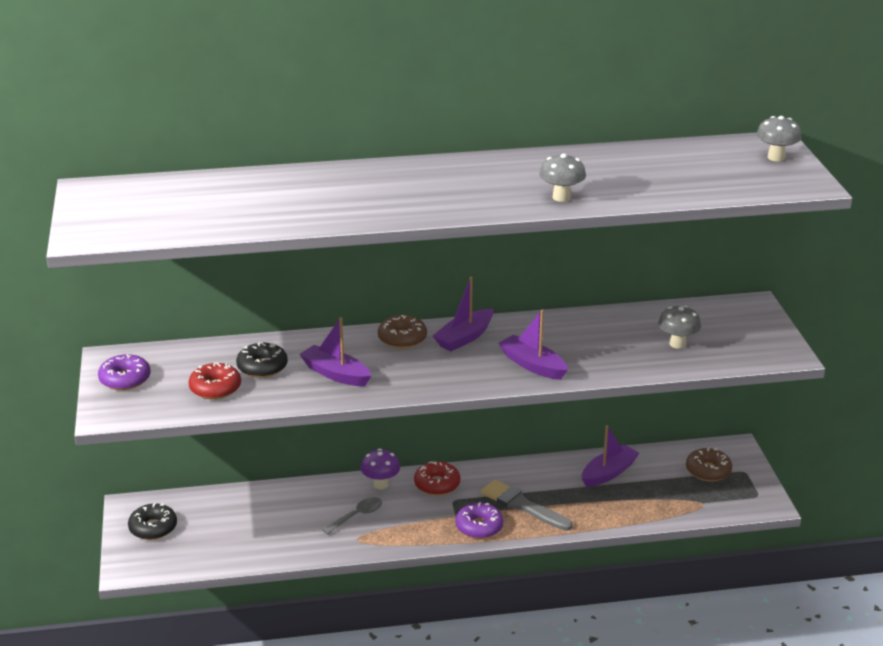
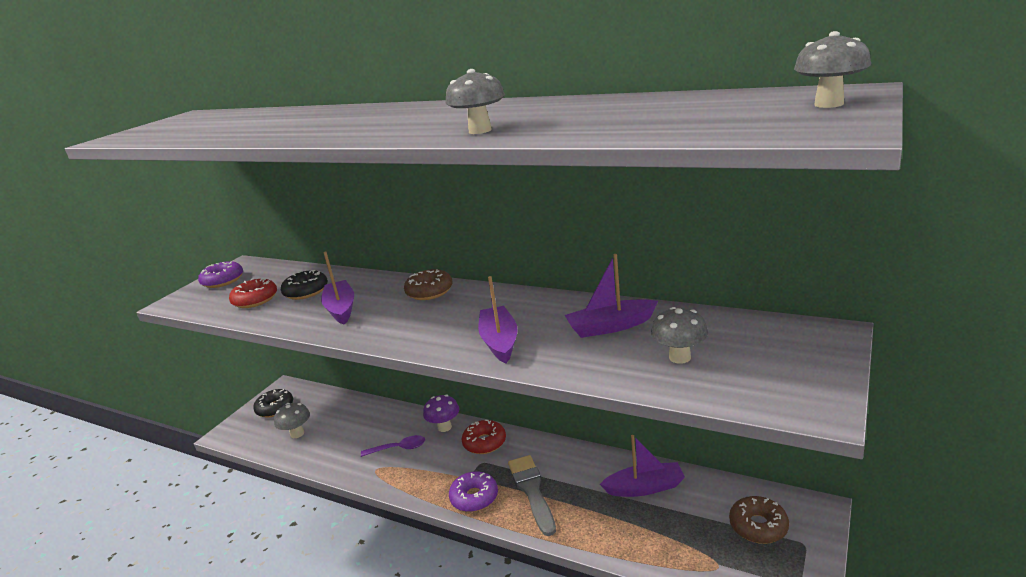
camera: 40 degrees right, 5 degrees down
(222, 540) = (297, 433): none -> grey mushroom
(357, 516) = (398, 448): grey spoon -> purple spoon
(464, 338) = (477, 302): purple boat -> purple boat (610, 327)

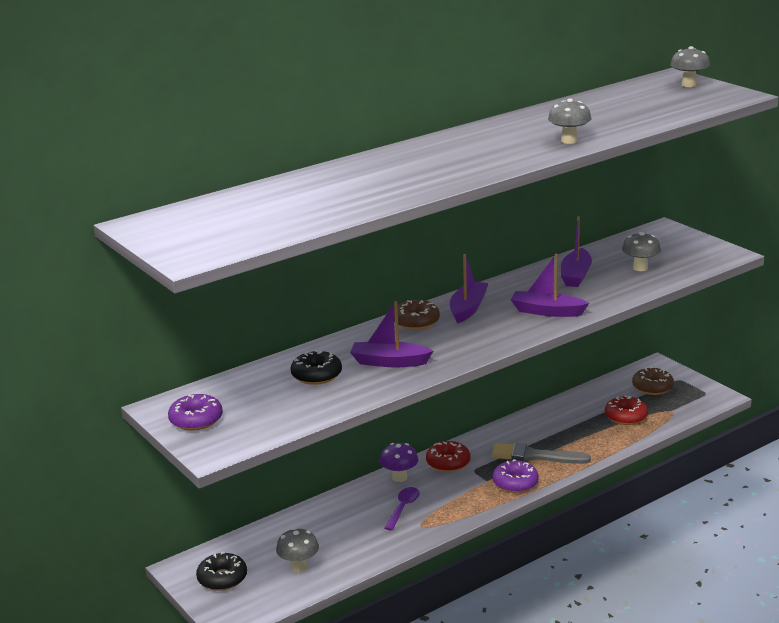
camera: 65 degrees left, 0 degrees up
(255, 300) = (292, 402): red donut -> red donut (625, 416)
(644, 487) = (579, 411): purple boat -> purple boat (468, 308)

